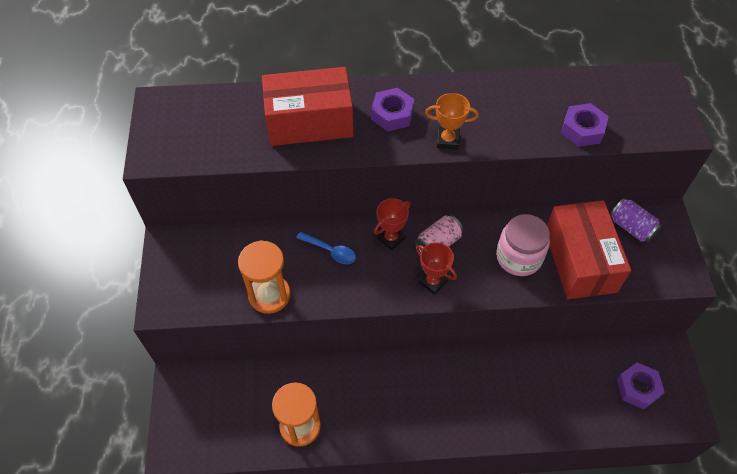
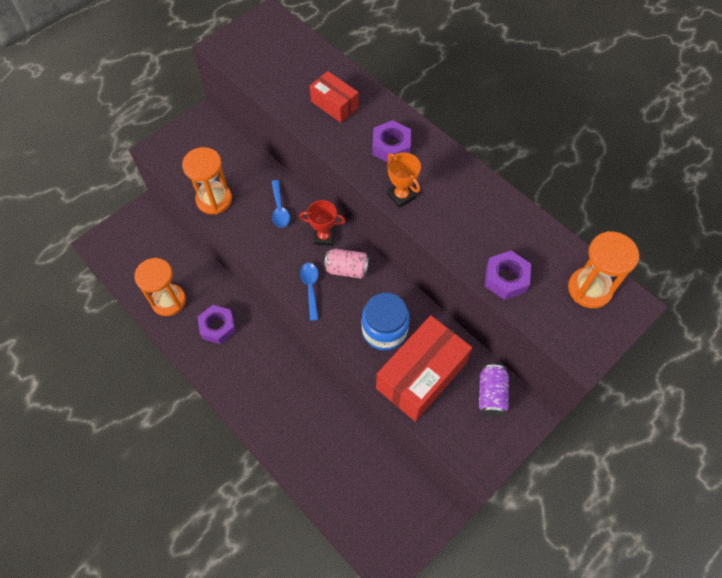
camera: 50 degrees right, 5 degrees up
(309, 121) = (334, 104): red box -> red box, size x0.55
(433, 282) = (310, 288): red trophy -> blue spoon
(519, 257) = (384, 330): pink jar -> blue jar
(631, 90) = (589, 289): none -> orange hourglass
(637, 388) = (382, 508): purple nut -> purple nut (217, 327)

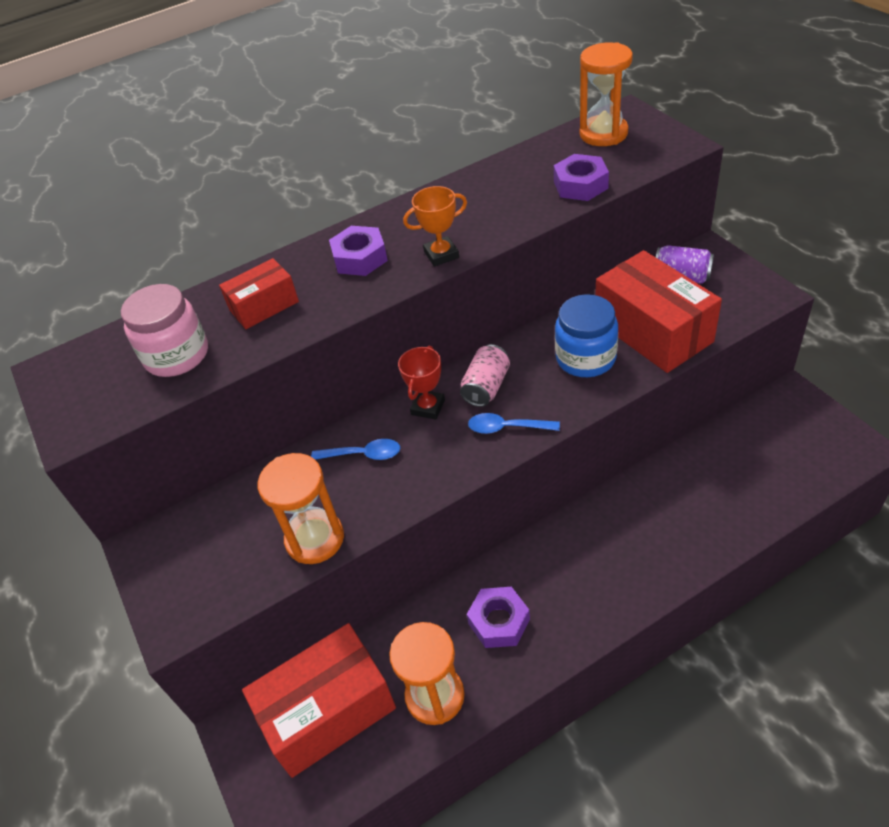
camera: 70 degrees left, 15 degrees down
(157, 249) = (328, 711): none -> red box
(284, 73) = (177, 355): none -> pink jar

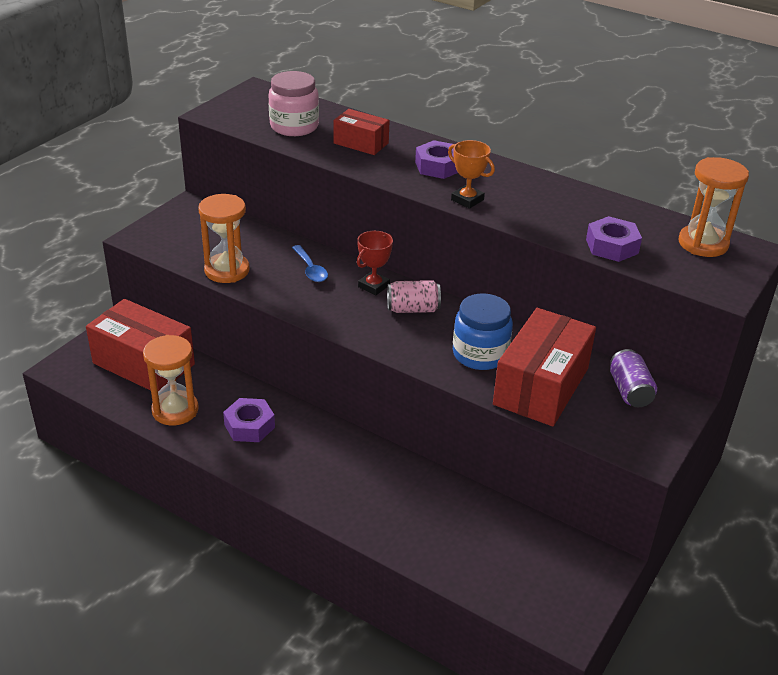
camera: 55 degrees right, 10 degrees down
(428, 407) = (373, 286): red trophy -> red trophy turned 45 degrees counterclockwise
(507, 428) = (376, 330): blue spoon -> none

